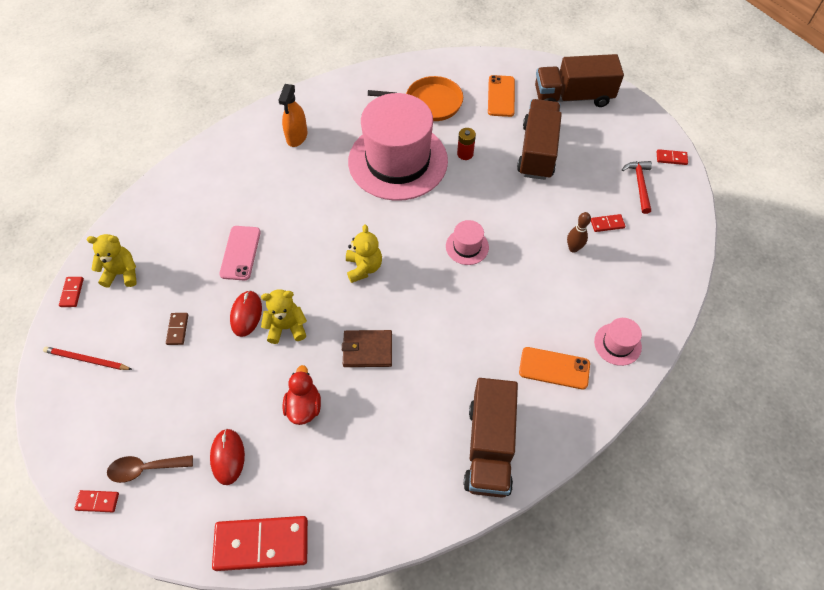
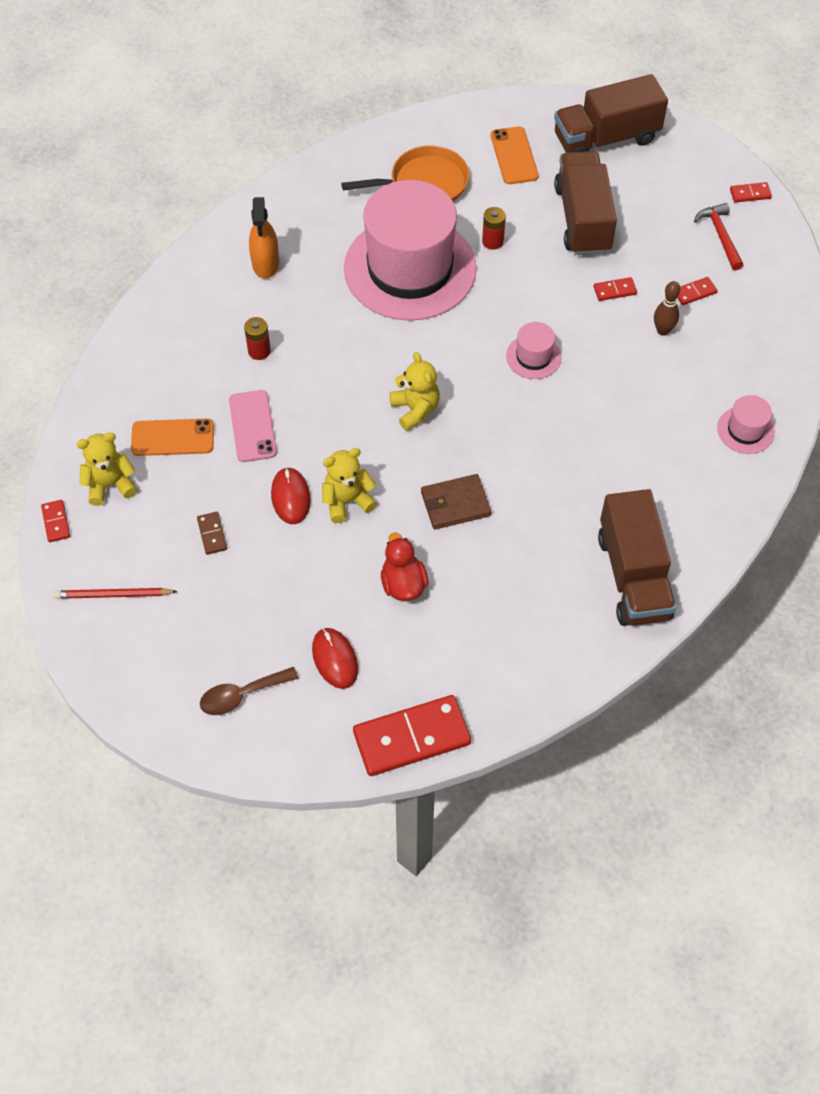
camera: 15 degrees left, 0 degrees up
(97, 502) = (201, 743): red domino -> red domino (615, 290)
(267, 198) = (259, 351): none -> red battery
(554, 368) = (681, 473): orange phone -> orange phone (173, 438)

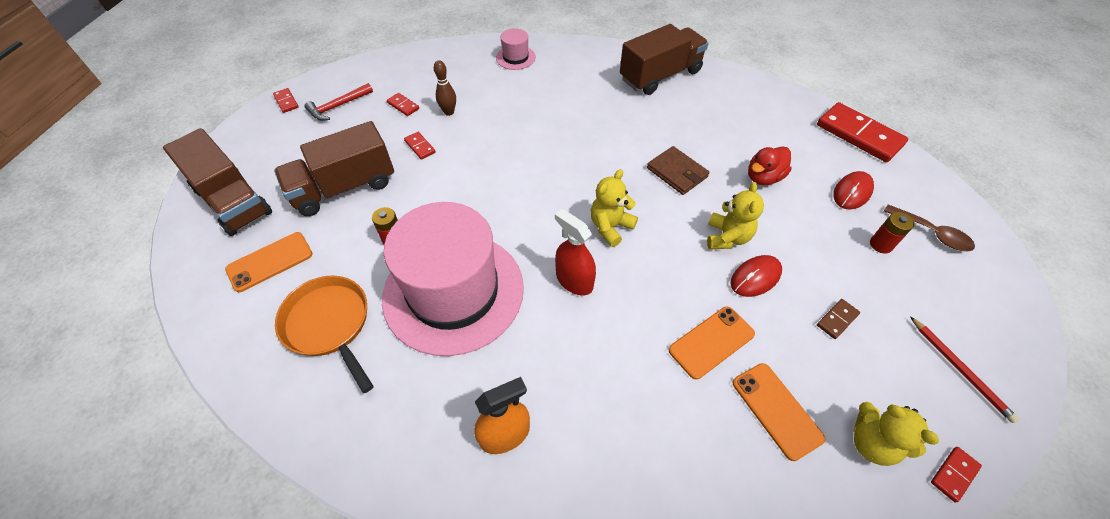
camera: 115 degrees left, 5 degrees down
(252, 426) = (711, 342): pink phone -> orange phone
(259, 351) = (624, 380): red battery -> red battery (880, 245)
(347, 501) = (727, 237): yellow teddy bear -> yellow teddy bear turned 120 degrees counterclockwise
(371, 356) = (574, 281): none -> red spray bottle
(533, 356) = (512, 172): pink hat -> none

